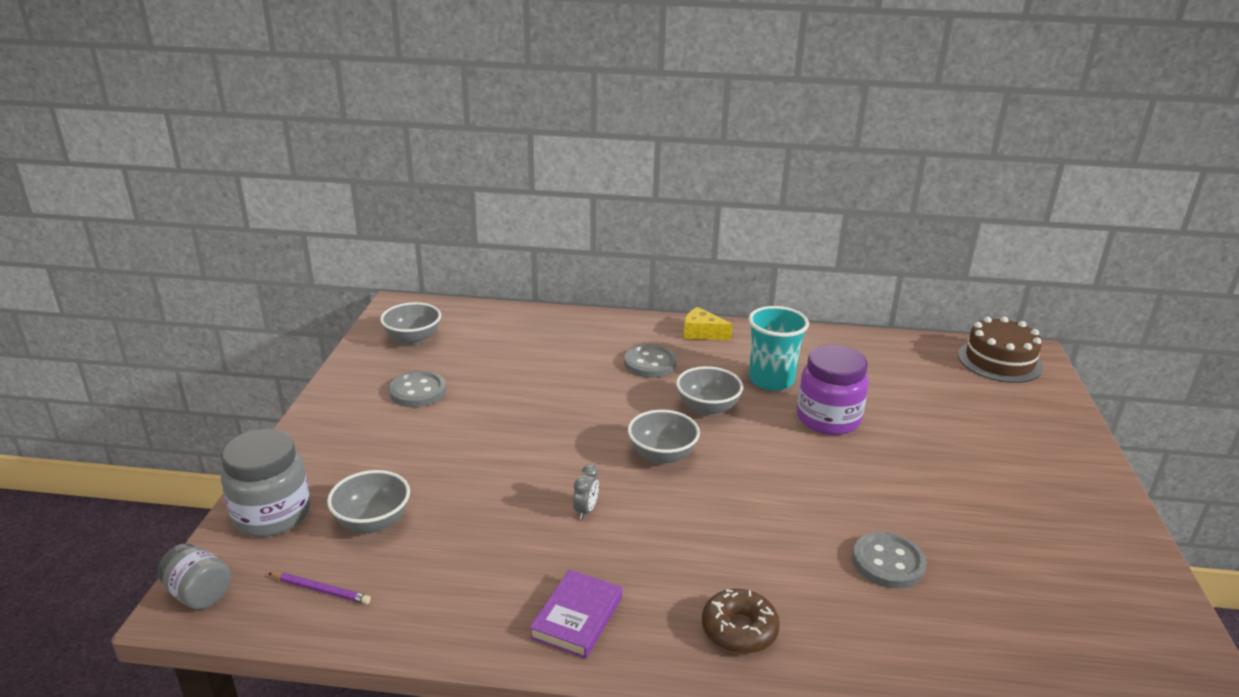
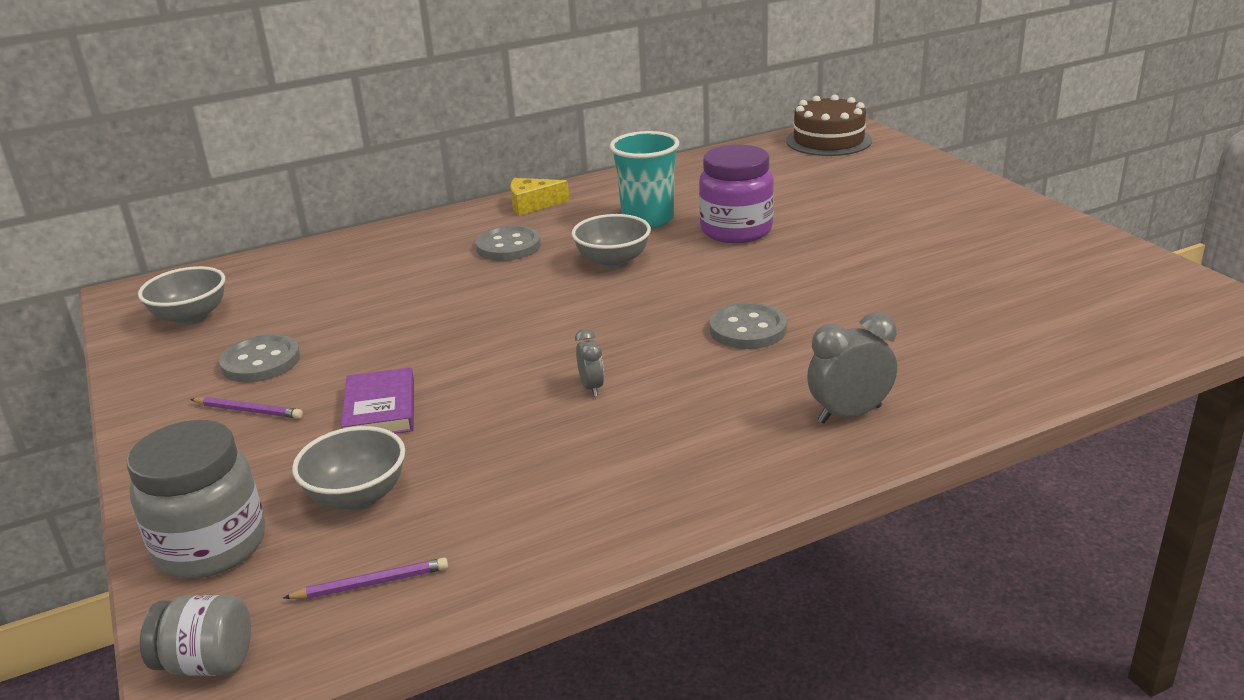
camera: 30 degrees left, 0 degrees up
(378, 426) = (248, 411): none -> purple pencil
(577, 617) = (690, 474): purple book -> purple book (380, 409)
(662, 455) = (614, 314): grey bowl -> none
(739, 630) = (849, 414): brown donut -> grey clock
(888, 562) = (910, 313): grey button -> grey button (747, 329)

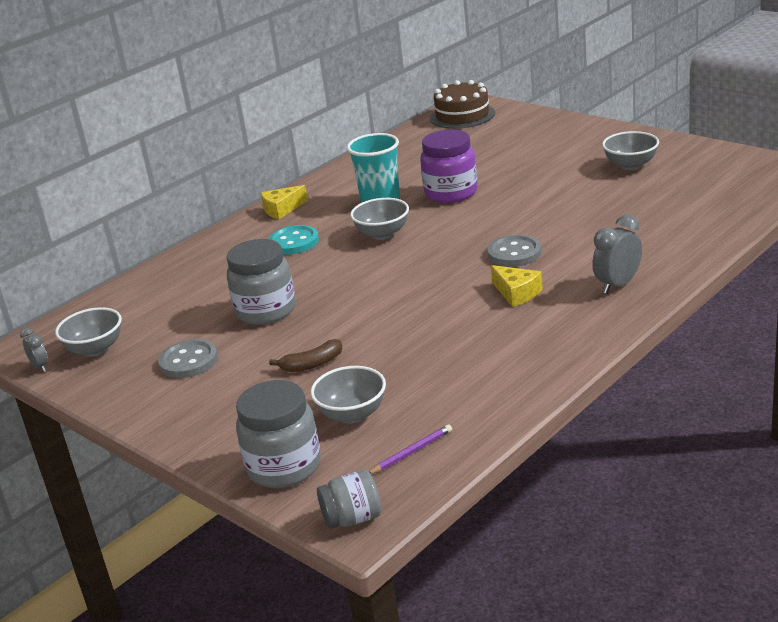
camera: 20 degrees left, 0 degrees up
(248, 411) = (216, 391): purple pencil -> none
(380, 409) = (312, 364): purple book -> brown banana
(399, 323) = (266, 311): none -> grey jar
(508, 246) = (294, 242): grey button -> turquoise button
(591, 387) = (444, 313): grey clock -> grey clock (40, 367)
(705, 386) = (516, 293): none -> yellow cheese
(994, 248) = (630, 165): none -> grey bowl

